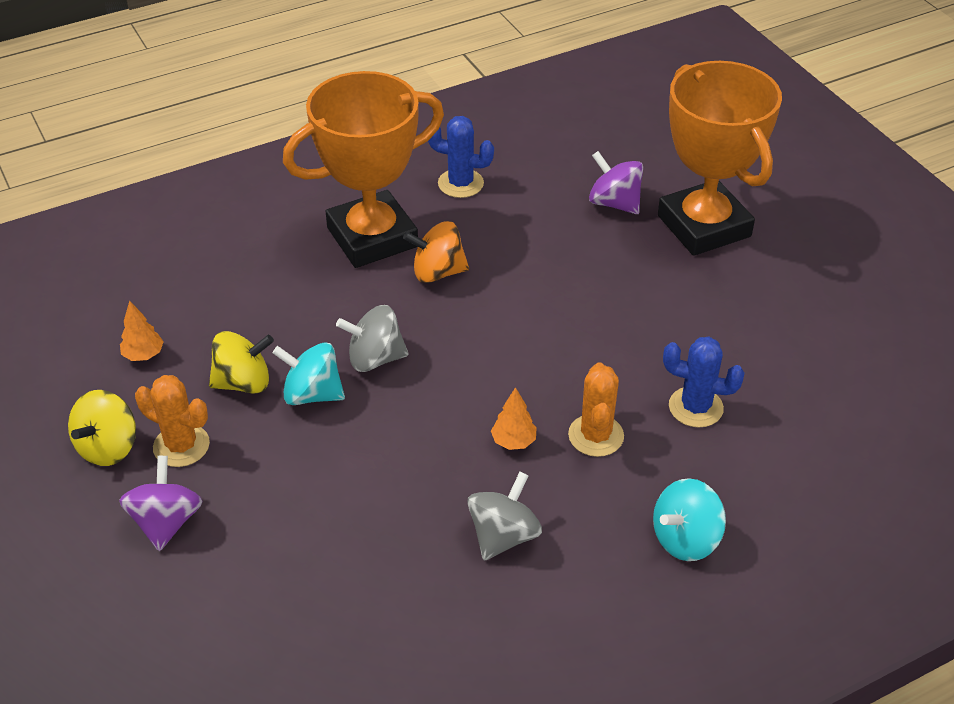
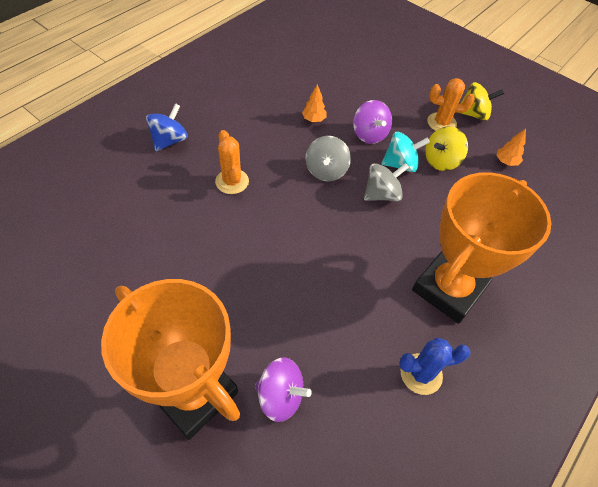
camera: 155 degrees right, 10 degrees up
(108, 447) = (473, 114): yellow spinning top -> yellow spinning top turned 90 degrees clockwise
(166, 522) = (417, 92): purple spinning top -> purple spinning top (369, 134)
(438, 272) = (384, 271): orange spinning top -> none
(503, 536) = (262, 121): grey spinning top -> grey spinning top (326, 171)
(513, 441) = (277, 166): orange tree -> orange tree (314, 119)
(685, 539) = (169, 140): turquoise spinning top -> blue spinning top
(695, 407) = (175, 215): blue cactus -> none

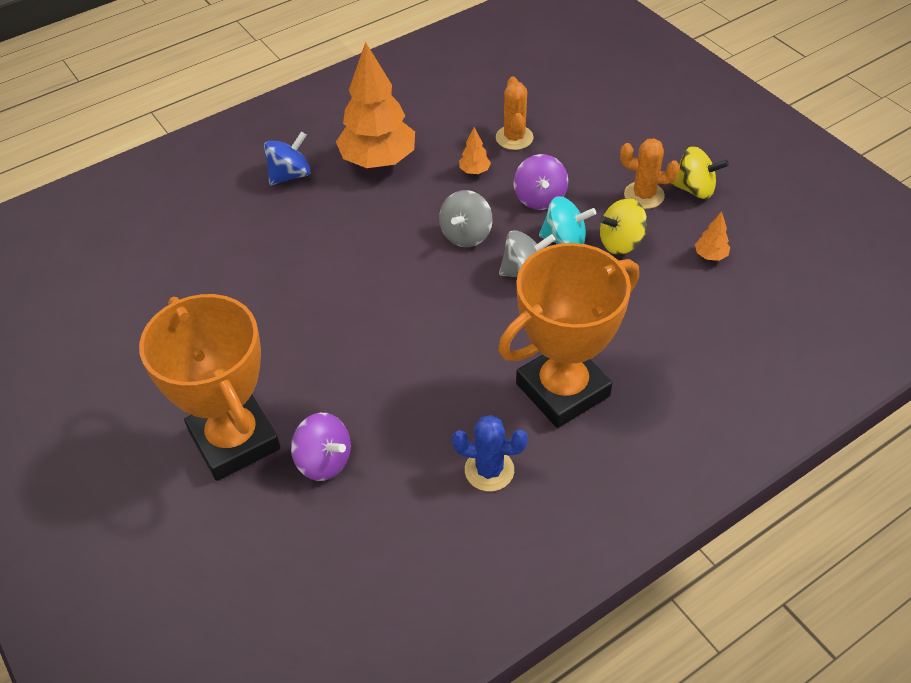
camera: 20 degrees right, 5 degrees down
(232, 181) = (347, 232): orange cactus -> orange cactus (514, 138)
(237, 120) = (378, 161): none -> orange tree

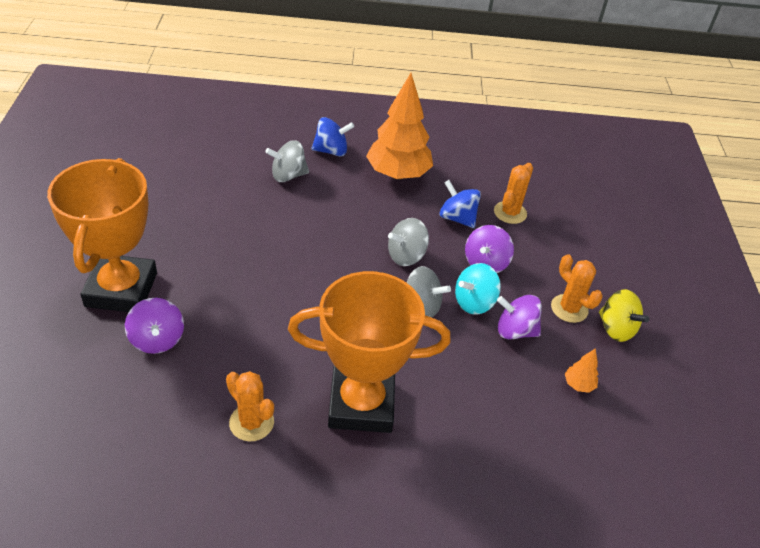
camera: 30 degrees right, 5 degrees down
(274, 225) = (288, 175): none -> grey spinning top
(474, 171) = (457, 218): orange tree -> blue spinning top
(489, 470) = (251, 422): blue cactus -> orange cactus
(565, 239) = (474, 302): turquoise spinning top -> turquoise spinning top turned 105 degrees clockwise
(621, 243) = (515, 331): yellow spinning top -> purple spinning top

